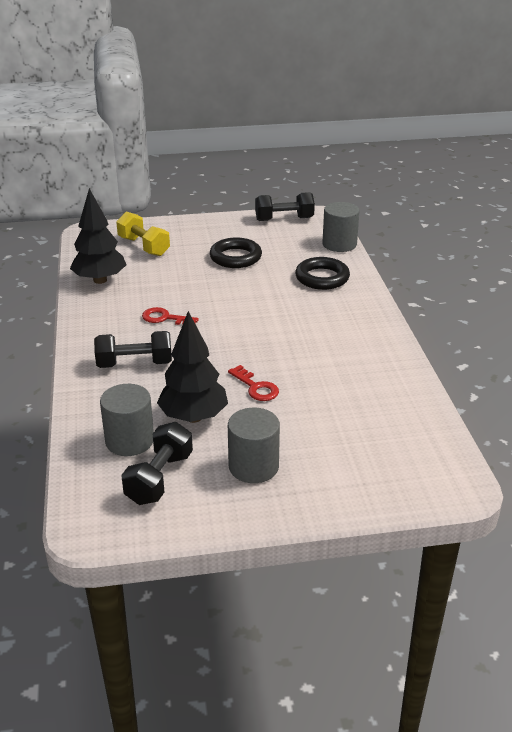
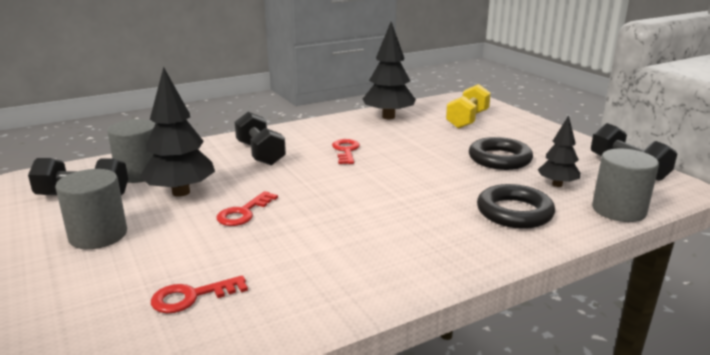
camera: 70 degrees right, 10 degrees down
(292, 251) = (557, 184): none -> black tree
(370, 422) = (192, 297): none -> red key

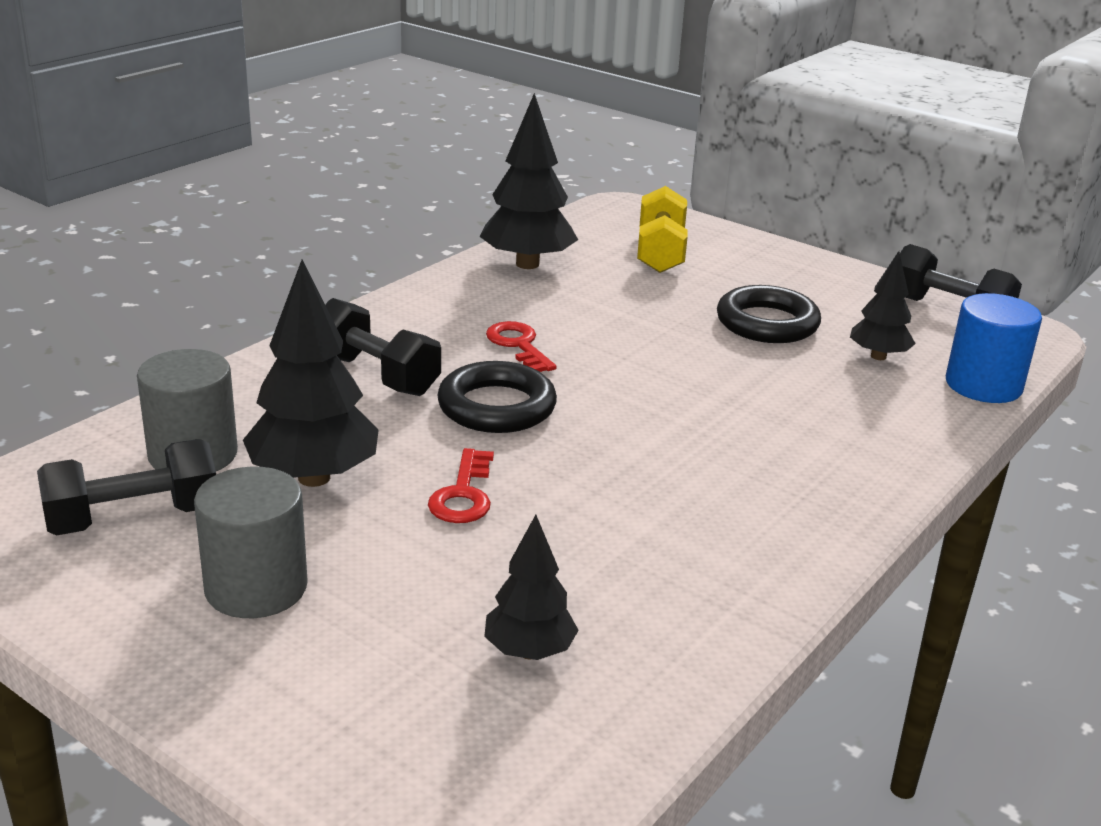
camera: 25 degrees left, 5 degrees up
(192, 297) = (529, 651): red key -> black tree
(514, 212) = (857, 414): black ring -> black ring (496, 407)
(618, 210) = (983, 385): grey cylinder -> blue cylinder

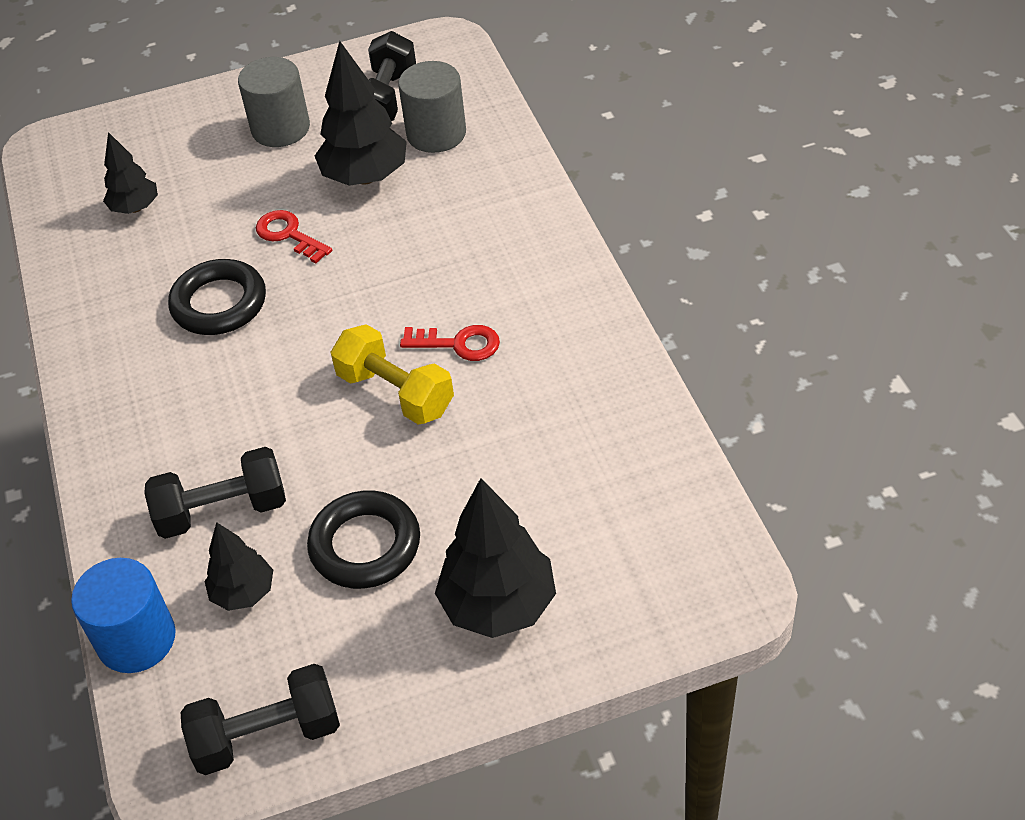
camera: 130 degrees right, 20 degrees up
(376, 375) = (474, 244): black dumbbell -> black dumbbell (222, 510)
(496, 407) = (376, 292): black ring -> black ring (219, 303)
(527, 264) = (616, 422): black tree -> black tree (498, 605)
(660, 253) = (575, 550): yellow dumbbell -> yellow dumbbell (395, 392)

